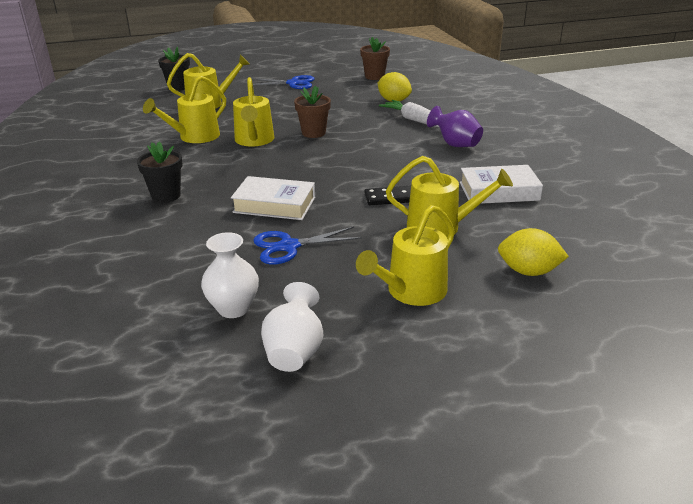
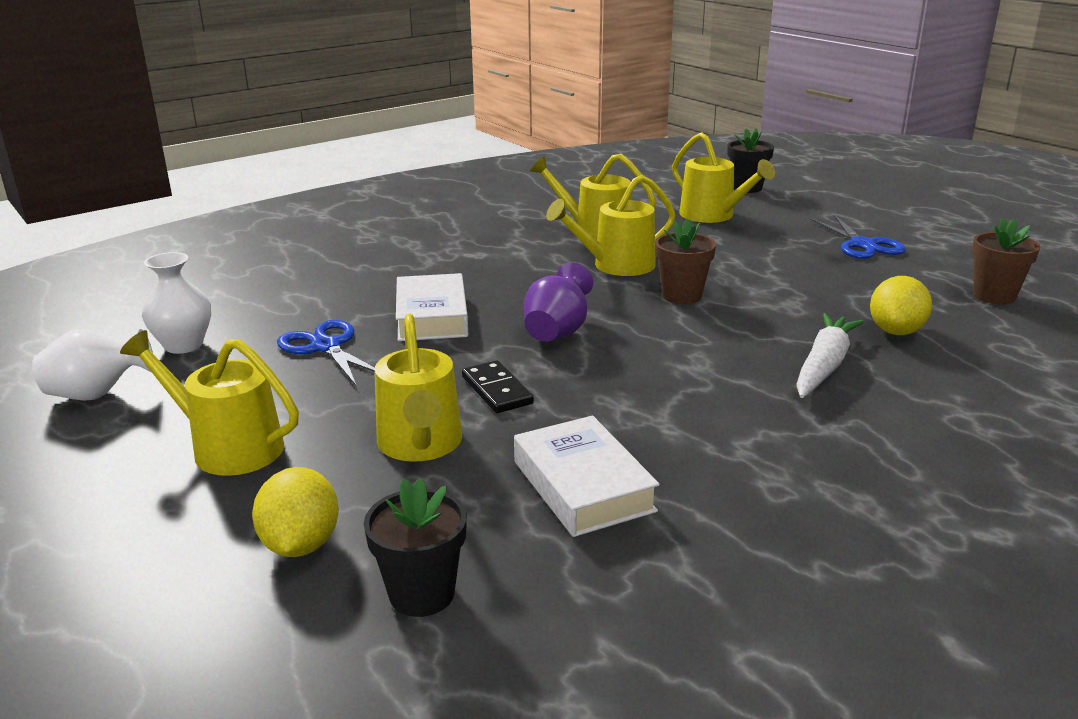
camera: 70 degrees right, 5 degrees down
(166, 196) = (424, 256): black flower pot -> black flower pot (422, 594)
(455, 144) = (753, 417): purple vase -> purple vase (557, 333)

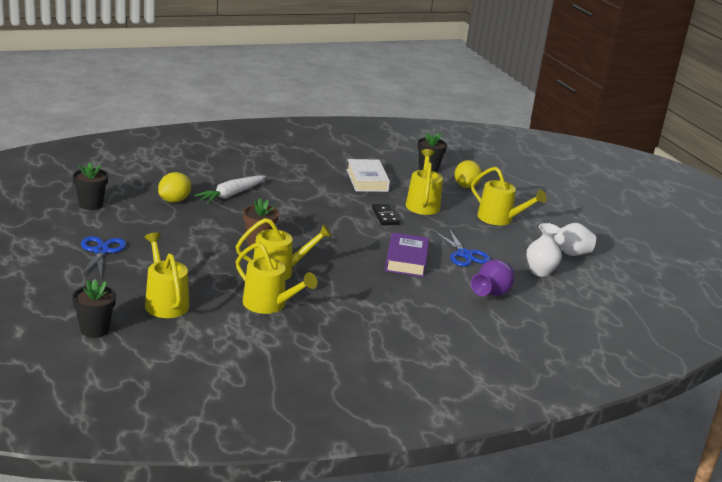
camera: 170 degrees left, 0 degrees up
(431, 317) = (406, 260): white book -> purple book
(557, 333) = (343, 236): purple vase -> purple vase (491, 293)
(994, 296) = (91, 205): brown flower pot -> black flower pot

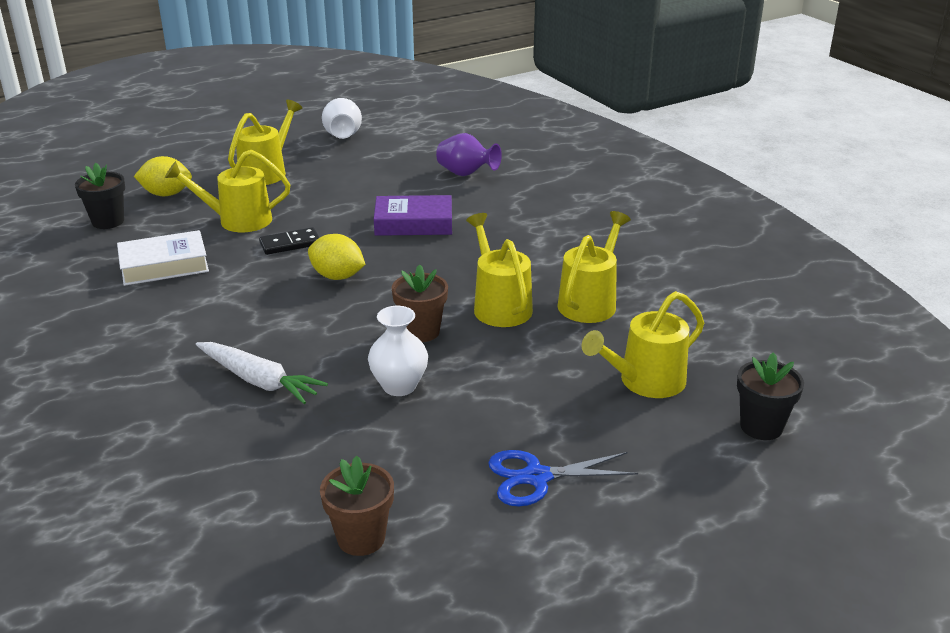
camera: 95 degrees left, 5 degrees up
(91, 205) = (361, 538): black flower pot -> brown flower pot
(174, 200) = (304, 438): yellow lemon -> yellow lemon (337, 276)
(464, 254) = (378, 190): blue scissors -> none
(540, 272) = (397, 150): white vase -> white vase (399, 386)

